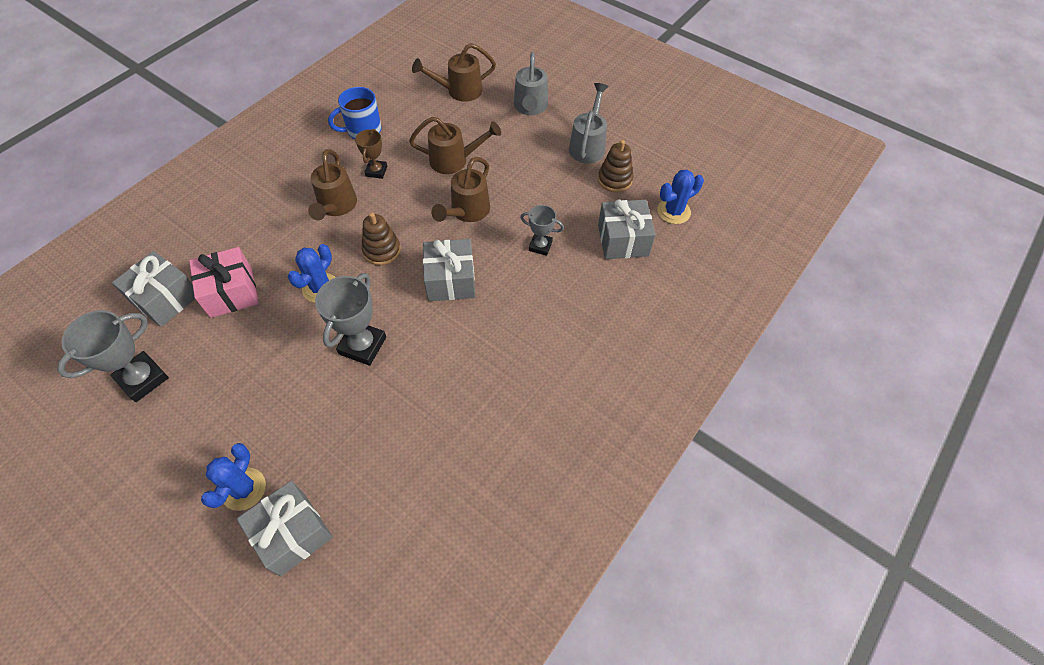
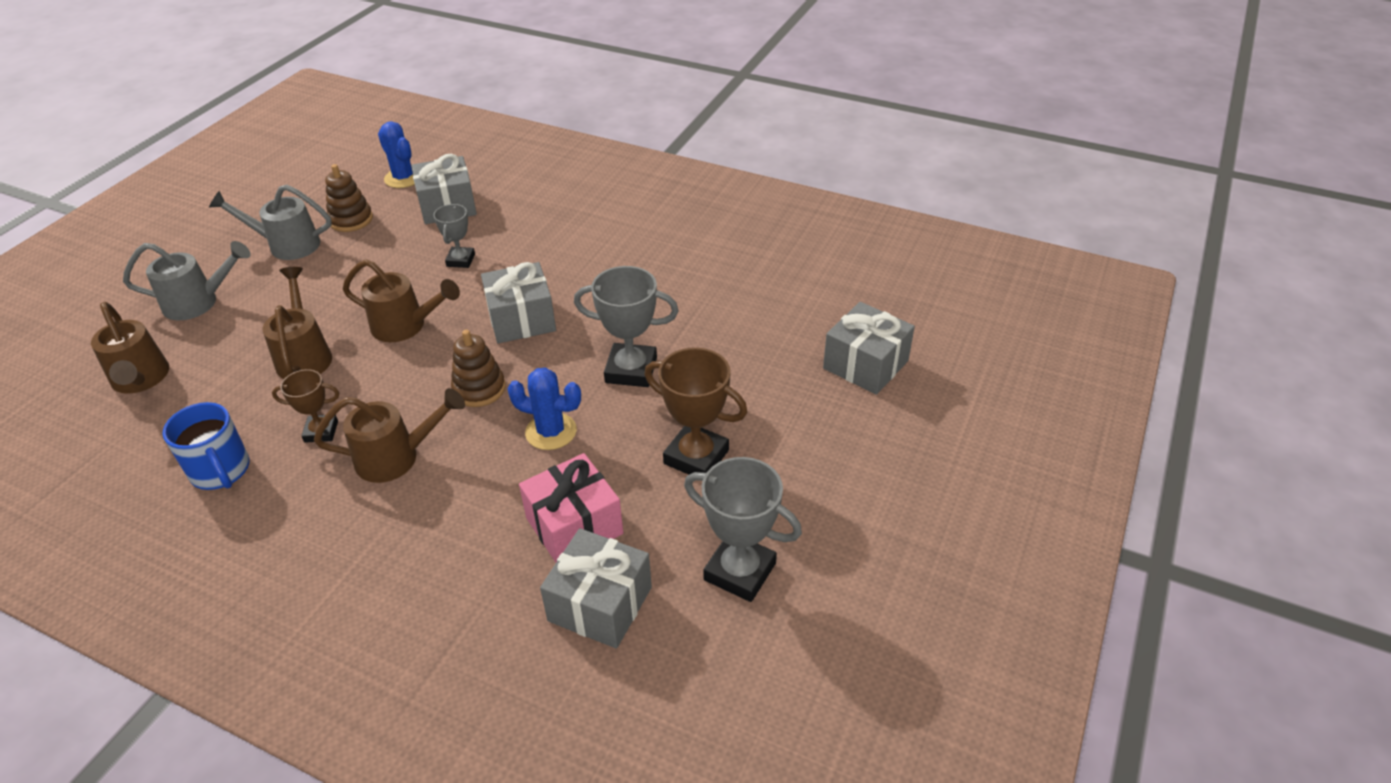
camera: 100 degrees left, 15 degrees down
(244, 489) = (839, 416): blue cactus -> none
(253, 373) = (696, 457): none -> brown trophy

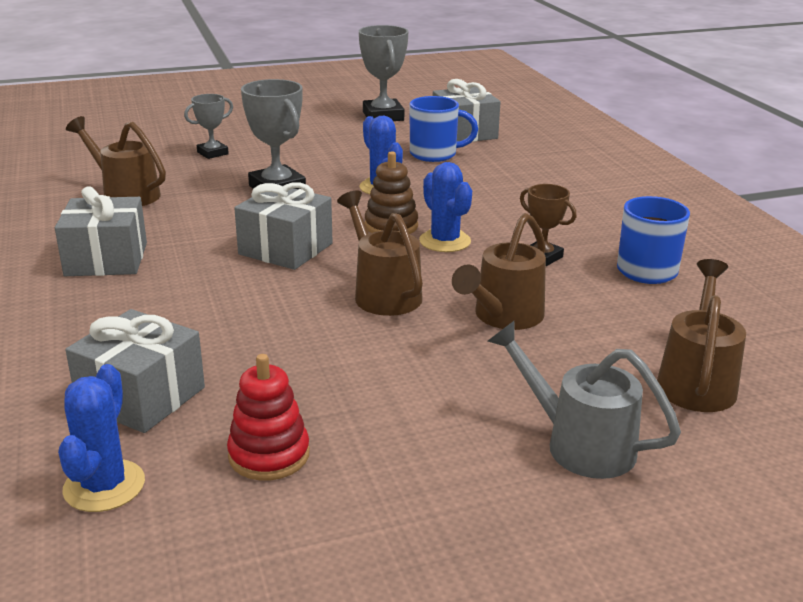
camera: 135 degrees left, 15 degrees down
(287, 245) = (393, 467): grey watering can -> none
(351, 220) = (269, 455): brown stacking toy -> red stacking toy
(396, 457) = (501, 220): brown watering can -> brown watering can (126, 194)
(417, 399) = (445, 241): none -> blue cactus
(460, 260) = (243, 323): grey trophy -> grey trophy (212, 153)
(574, 526) = (435, 154): pink gift -> blue mug
(696, 457) = (324, 146): brown trophy -> none
(865, 364) = (155, 133): grey gift -> grey gift (106, 259)

